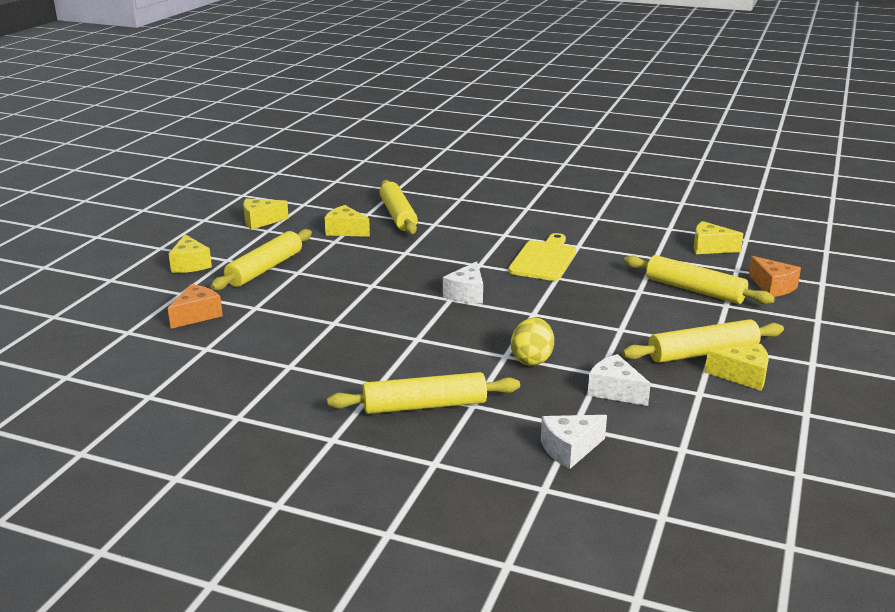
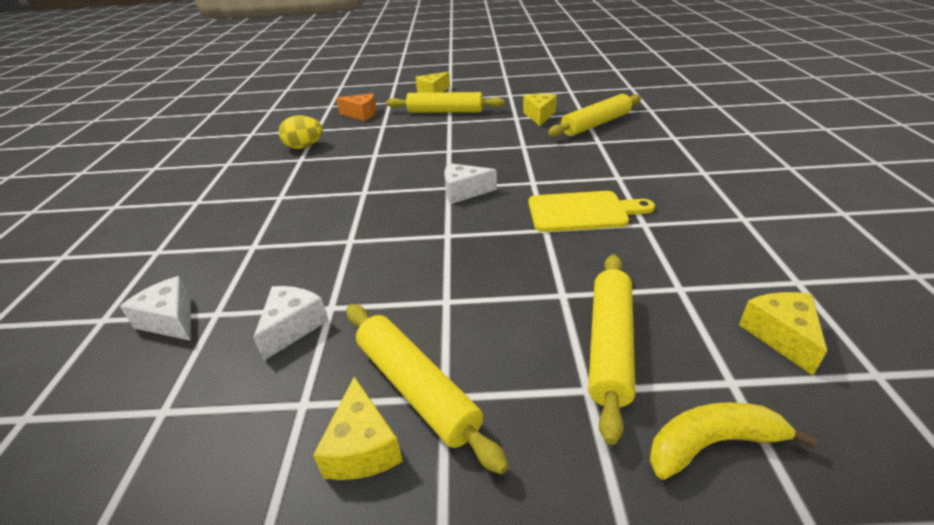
camera: 70 degrees right, 10 degrees up
(260, 221) = (522, 89): yellow cheese -> none
(424, 406) = (248, 224): yellow rolling pin -> none
(532, 359) = (347, 257): yellow egg -> yellow egg (304, 147)
(773, 287) = (712, 444): orange cheese -> yellow banana

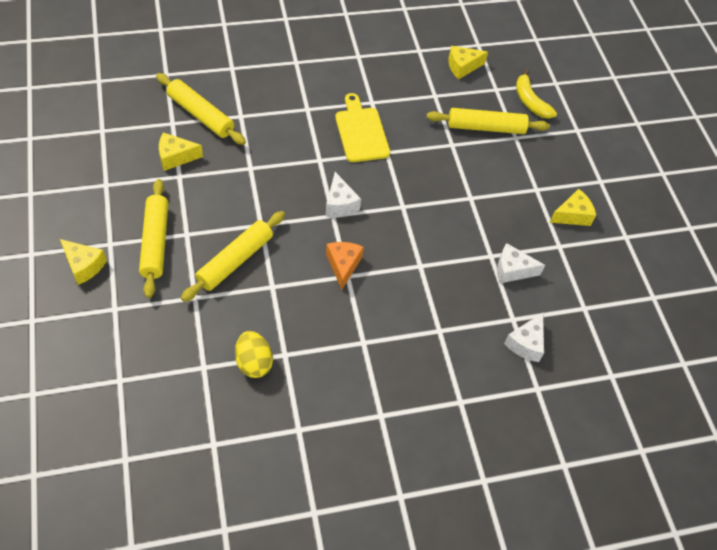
camera: 110 degrees left, 20 degrees up
(361, 114) = (157, 331): orange cheese -> orange cheese (343, 265)
(416, 388) = (535, 201): yellow rolling pin -> yellow rolling pin (235, 261)

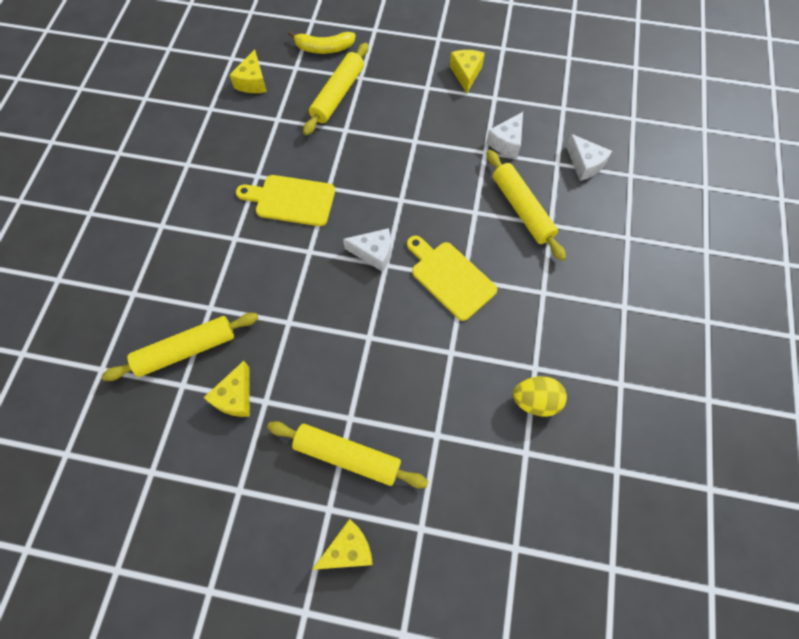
camera: 60 degrees left, 10 degrees up
(235, 261) = (405, 378): yellow rolling pin -> yellow rolling pin (522, 209)
(343, 265) = (450, 278): orange cheese -> yellow cutting board

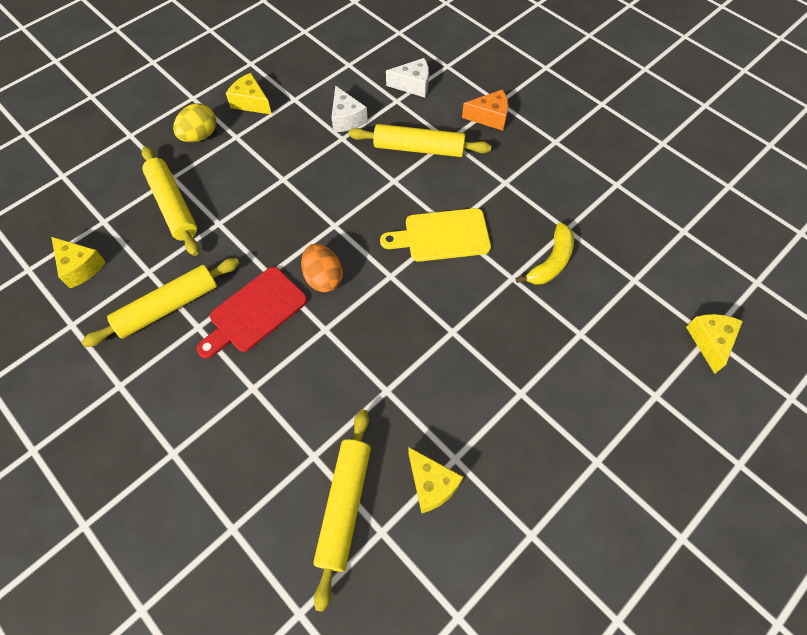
camera: 55 degrees left, 5 degrees down
(291, 200) = (255, 312): yellow cutting board -> red cutting board
(324, 48) = (107, 185): yellow banana -> yellow banana (551, 262)
(347, 456) = (556, 416): yellow rolling pin -> yellow rolling pin (168, 307)
(348, 549) = (643, 466): yellow cheese -> yellow cheese (710, 342)
(350, 223) = (323, 278): none -> orange egg
(374, 253) = (371, 277): white cheese -> none
(535, 401) = (595, 246): yellow egg -> yellow egg (200, 136)
(603, 240) = (489, 117): none -> orange cheese

